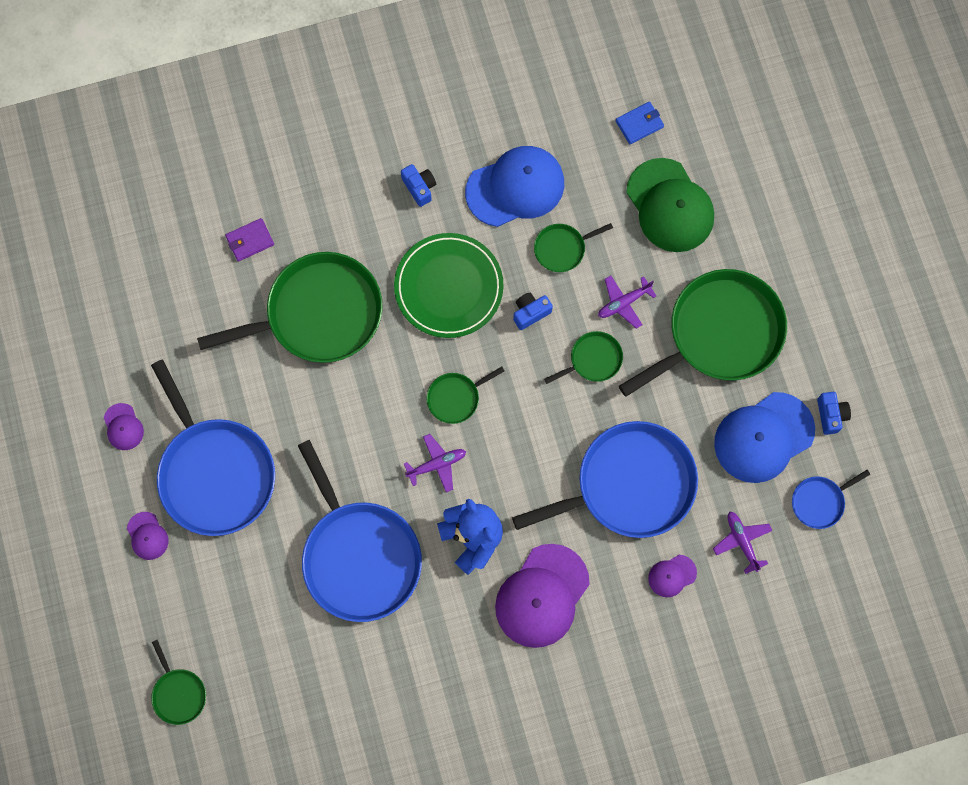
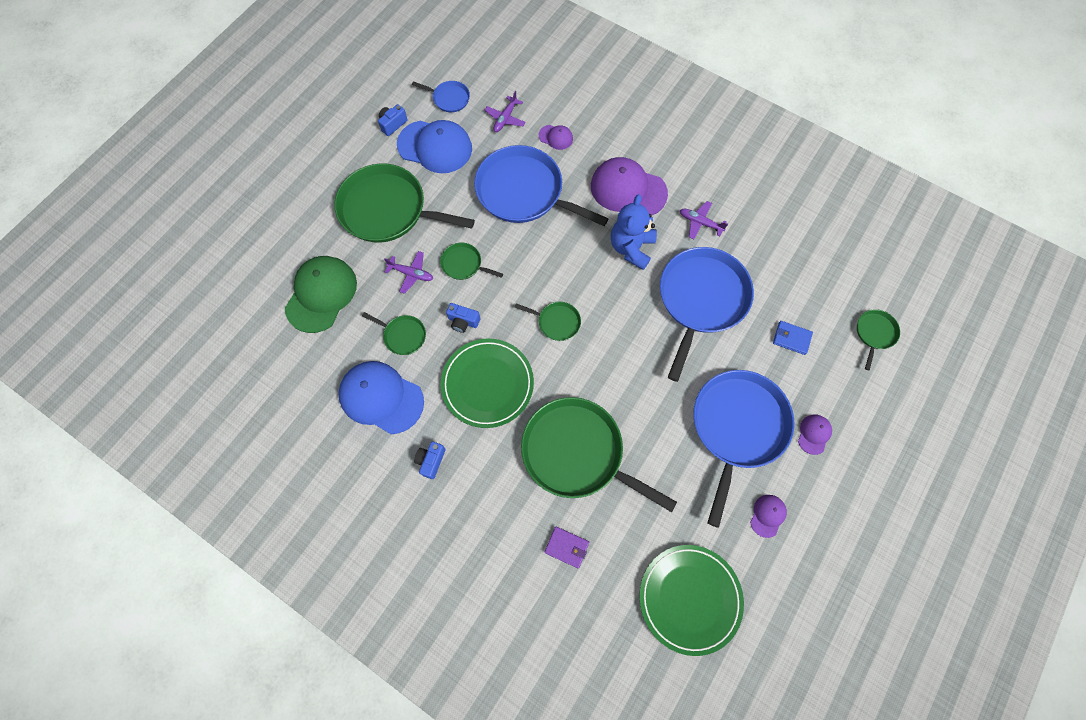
camera: 130 degrees left, 5 degrees down
(124, 303) = (689, 598): none -> green plate
(437, 464) = (607, 300): purple plane -> purple plane (700, 222)
(542, 596) = (628, 189): purple cap -> purple cap turned 150 degrees counterclockwise
(639, 124) = (273, 355): blue wallet -> blue wallet (791, 338)

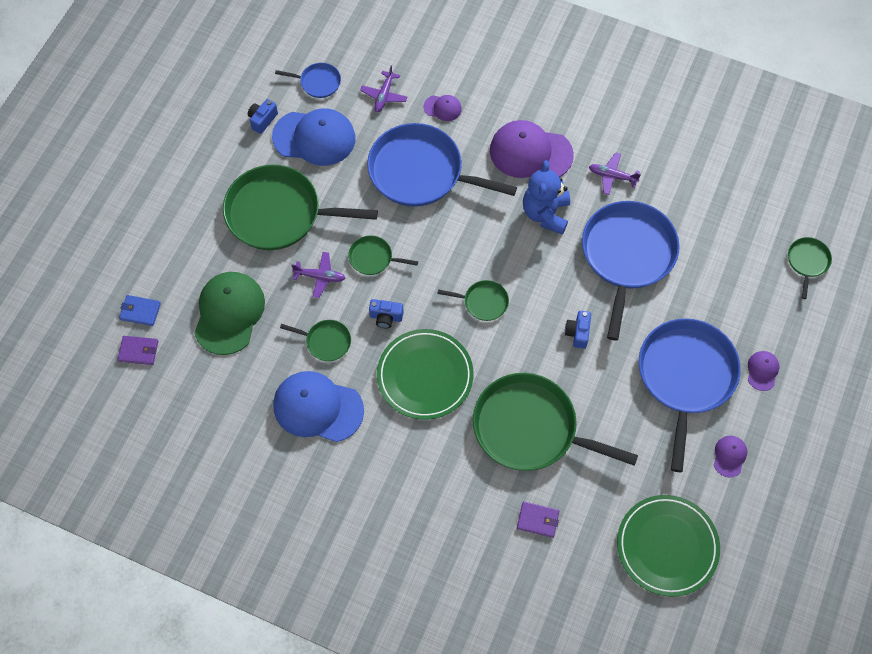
camera: 10 degrees left, 5 degrees down
(231, 316) = (138, 351): none -> purple wallet
(431, 461) = (384, 461): blue camera -> blue camera (578, 333)
(791, 338) = (725, 280): blue wallet -> blue wallet (140, 311)

